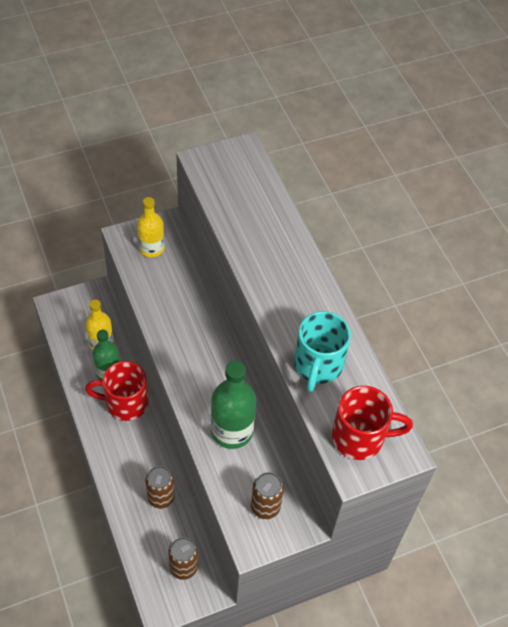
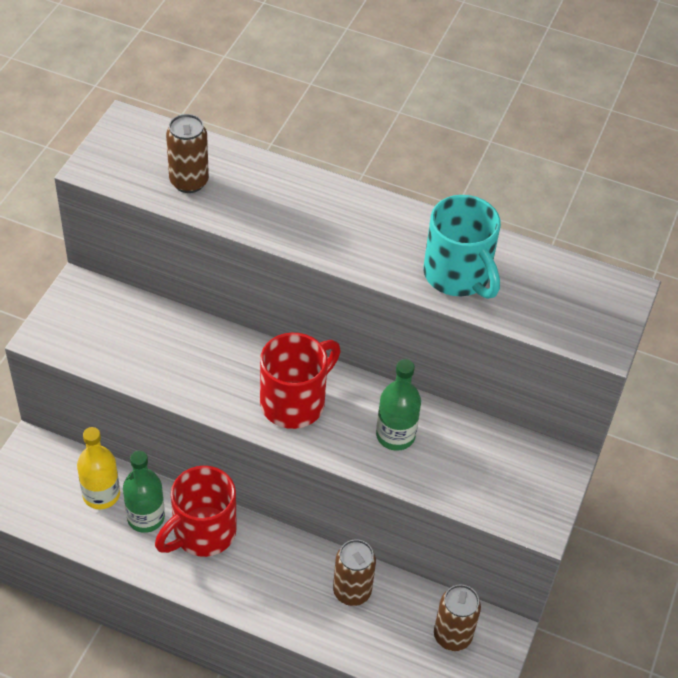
camera: 45 degrees left, 5 degrees down
(152, 248) = (92, 325): yellow bottle -> none
(232, 431) = (395, 435): green bottle -> green bottle, size x0.67
(265, 507) = (511, 477): brown can -> brown can (189, 182)
(360, 437) = (572, 309): red mug -> red mug (295, 402)

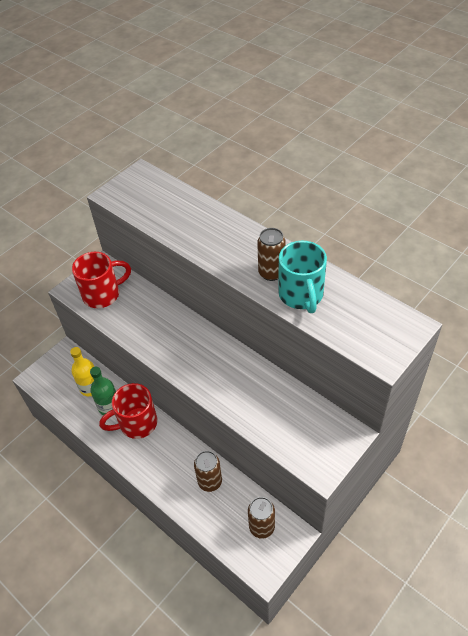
camera: 25 degrees right, 0 degrees up
(189, 182) = (160, 210): brown can -> brown can (271, 273)
(295, 402) = (195, 356): red mug -> red mug (103, 294)
(395, 435) = (248, 391): green bottle -> none

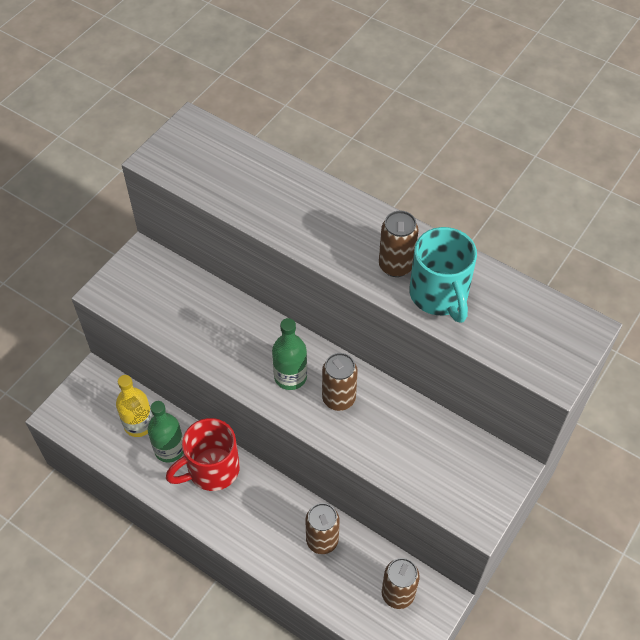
camera: 10 degrees left, 5 degrees up
(103, 294) = (151, 297): red mug -> none
(193, 355) = (290, 376): none -> green bottle
(226, 373) = (338, 399): none -> brown can

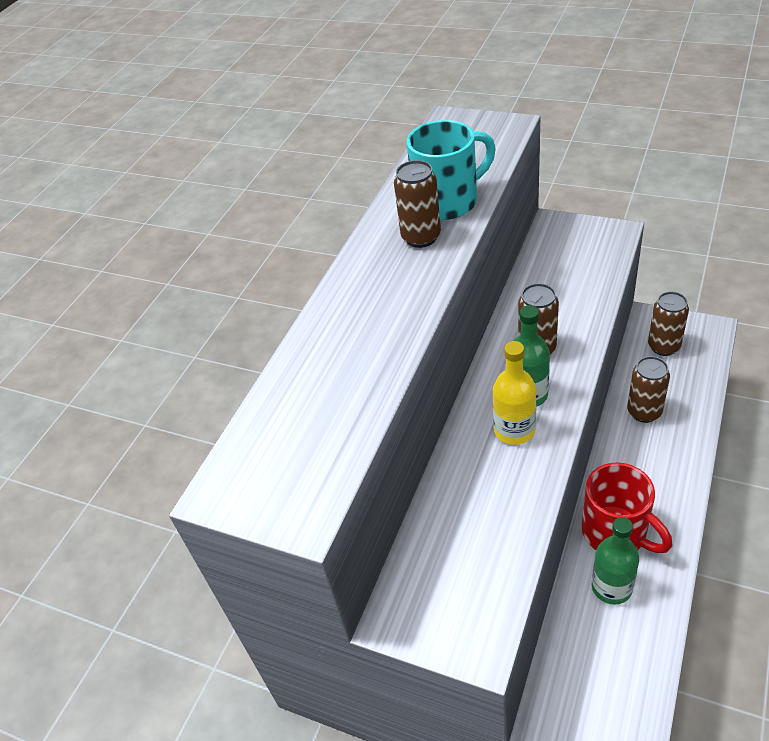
camera: 95 degrees left, 10 degrees down
(139, 424) = (594, 636): yellow bottle -> yellow bottle (514, 430)

